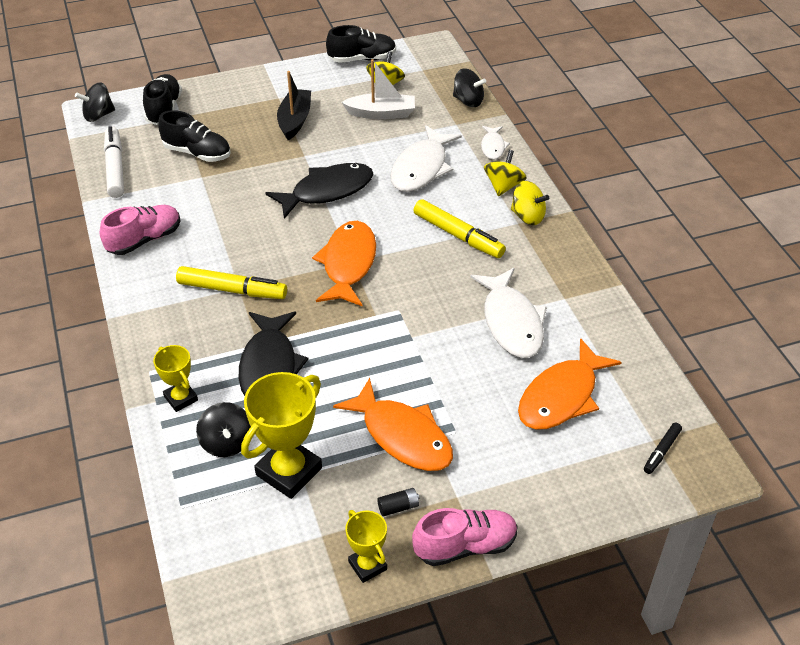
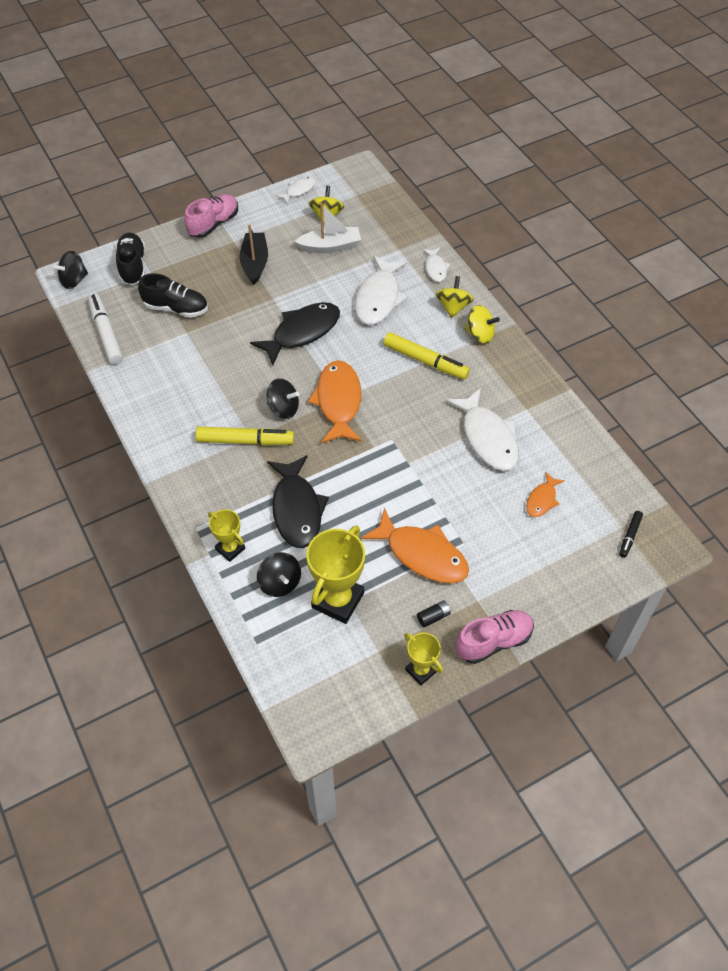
camera: 10 degrees left, 10 degrees up
(144, 240) = (154, 402): pink shoe -> pink shoe (213, 224)
(362, 59) = (299, 190): black shoe -> white fish
(468, 101) = (404, 224): black spinning top -> black spinning top (283, 408)
(561, 396) = (542, 500): orange fish -> orange fish, size x0.52

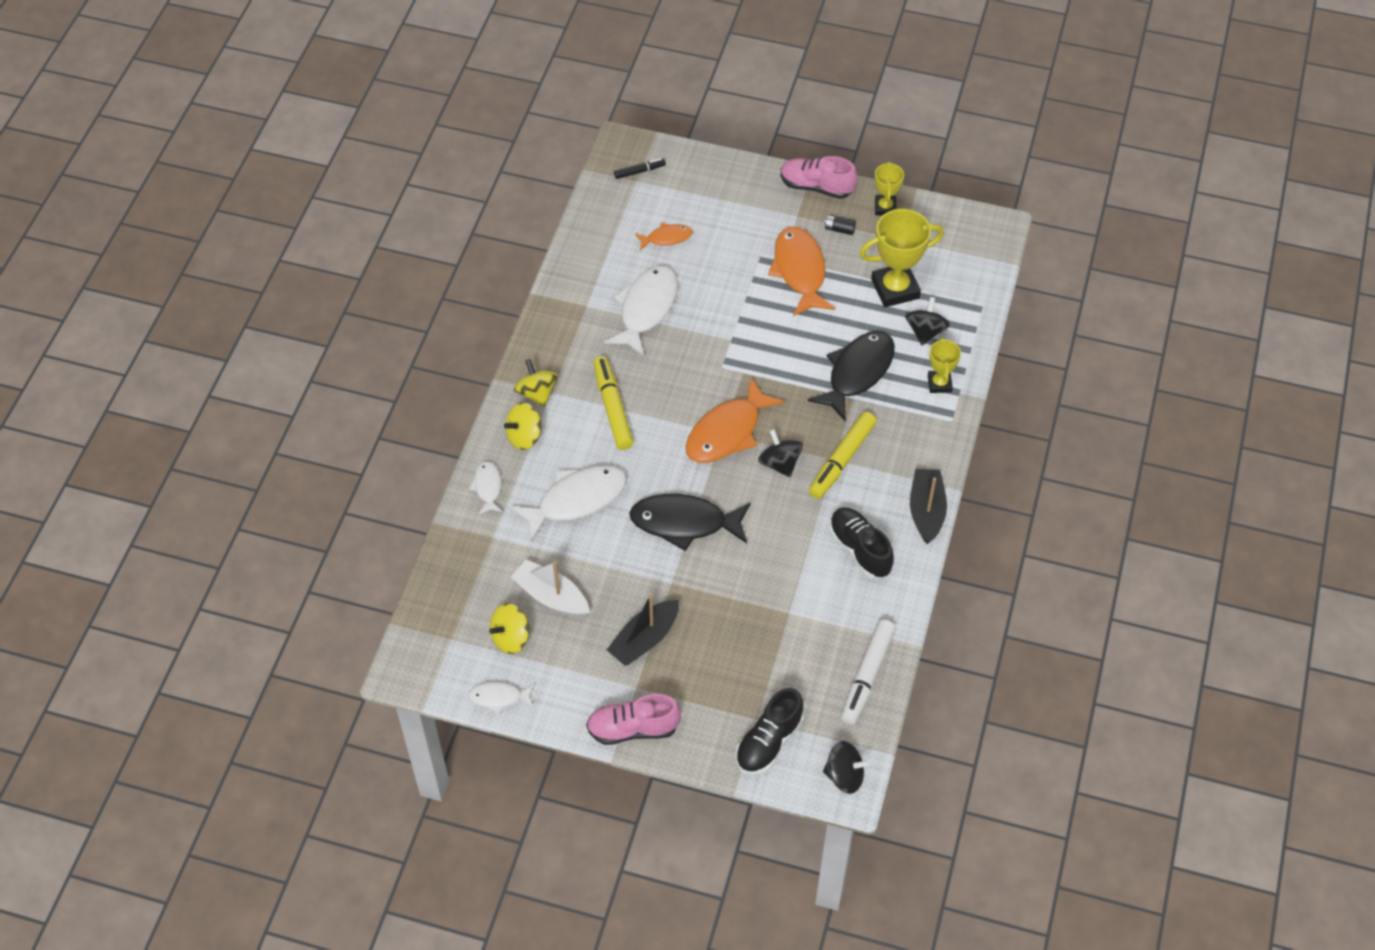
camera: 135 degrees left, 0 degrees up
(156, 451) = (926, 511): none -> black boat
(176, 308) = (773, 649): black shoe -> black shoe (859, 549)
(245, 441) = (841, 460): yellow marker -> yellow marker turned 105 degrees counterclockwise
(435, 268) = (487, 487): white fish -> white fish turned 45 degrees counterclockwise

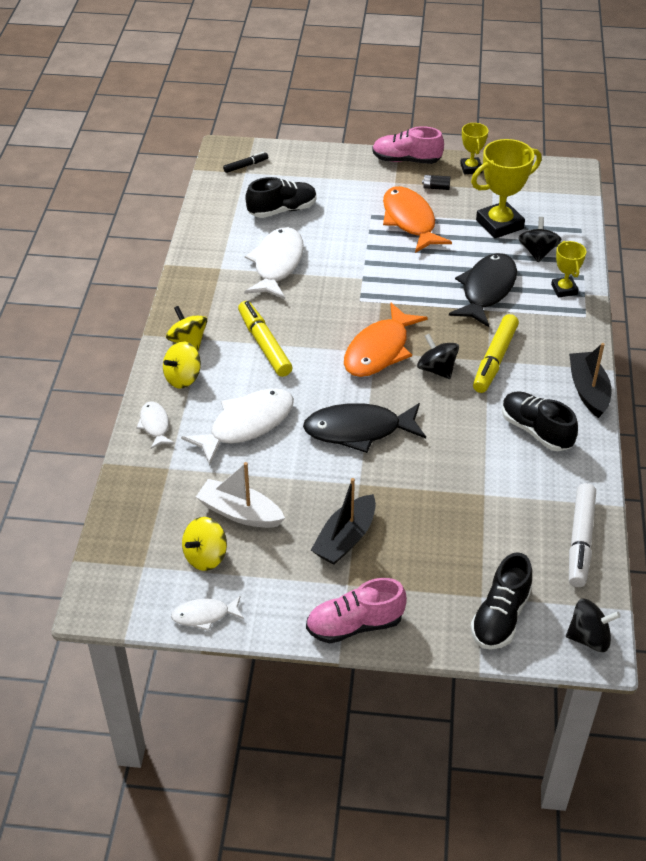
camera: 10 degrees left, 10 degrees down
(666, 238) = (282, 210): orange fish -> black shoe

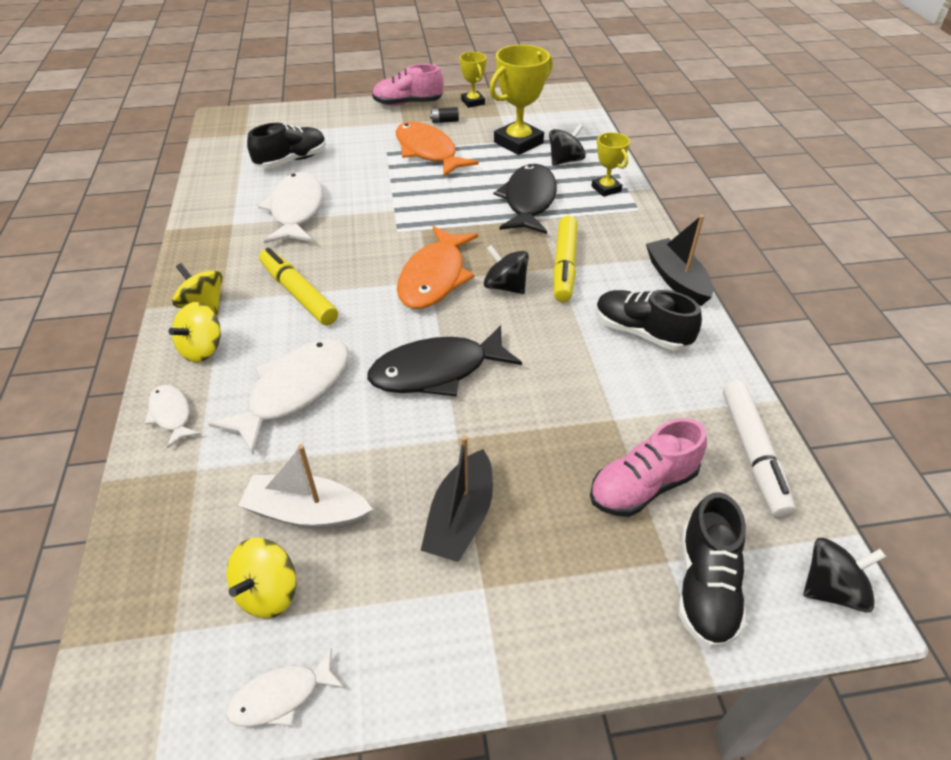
camera: 15 degrees left, 0 degrees up
(246, 166) = (245, 128): black marker -> none
(354, 625) = (512, 652): pink shoe -> pink shoe (642, 486)
(537, 252) = (565, 161): black spinning top -> black spinning top turned 60 degrees clockwise

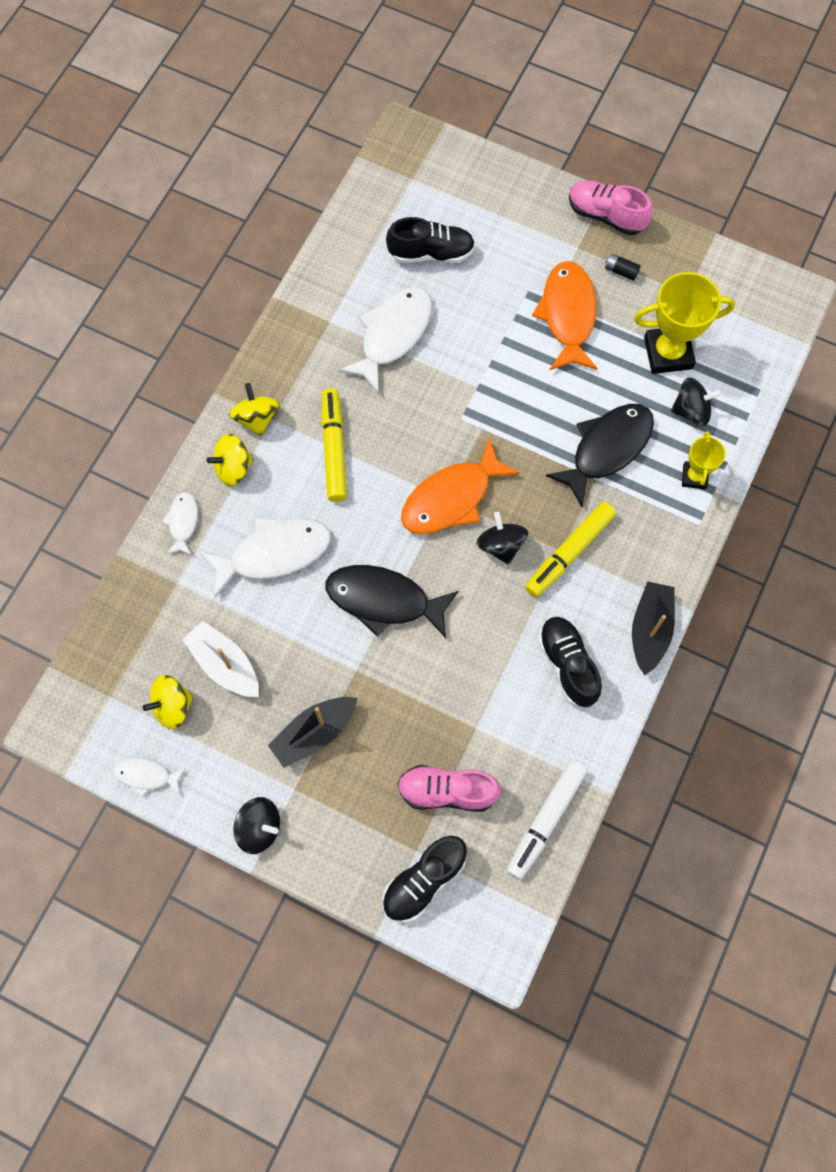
camera: 35 degrees right, 25 degrees up
(473, 102) = (676, 252): yellow trophy -> none
(831, 589) = (498, 937): black spinning top -> black spinning top (259, 828)

